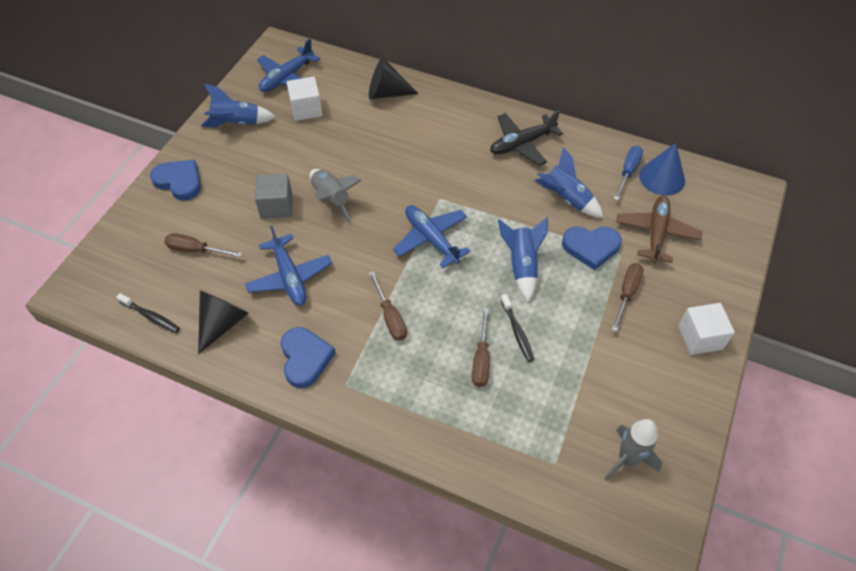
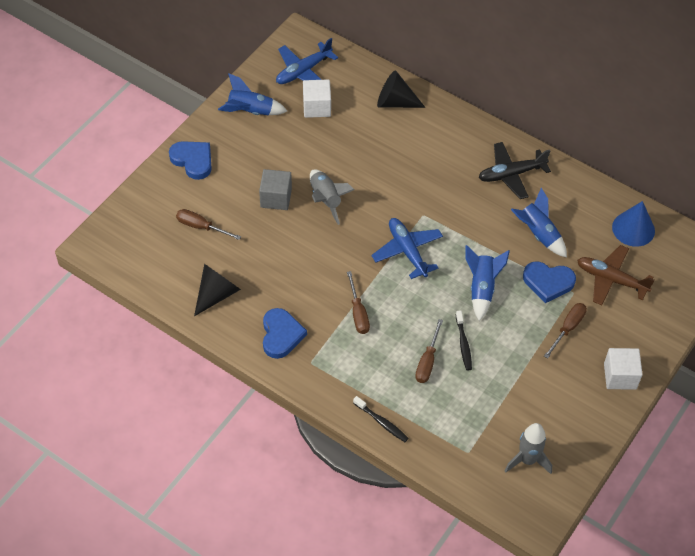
camera: 10 degrees right, 0 degrees up
(151, 316) = (158, 278): black toothbrush -> black toothbrush (381, 422)
(289, 277) = (278, 264): blue plane -> none
(628, 172) = (603, 218): blue screwdriver -> none
(656, 233) = (611, 279): brown plane -> brown plane turned 90 degrees counterclockwise

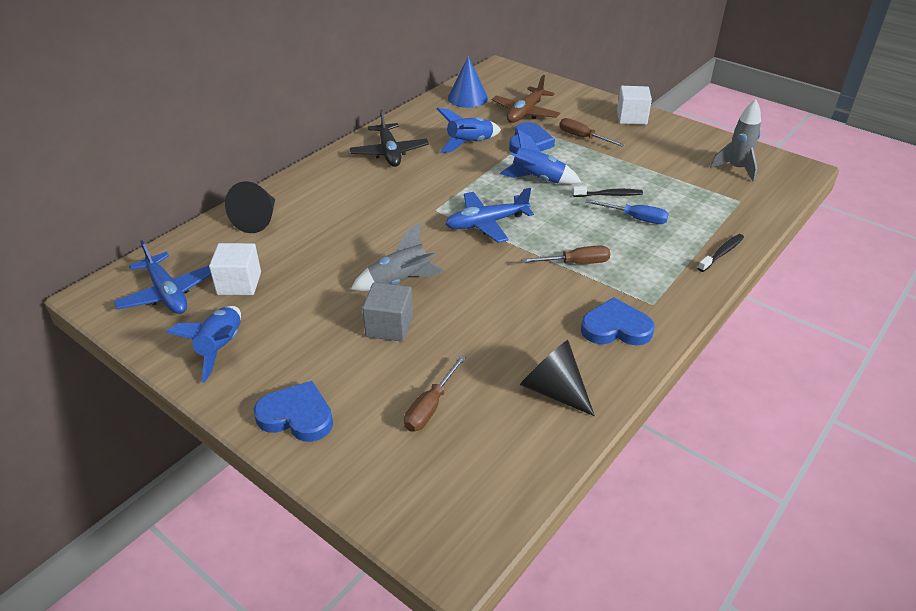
camera: 85 degrees left, 15 degrees down
(193, 160) = (297, 416): blue heart -> blue heart turned 60 degrees clockwise
(427, 361) = (635, 218): brown screwdriver -> blue screwdriver

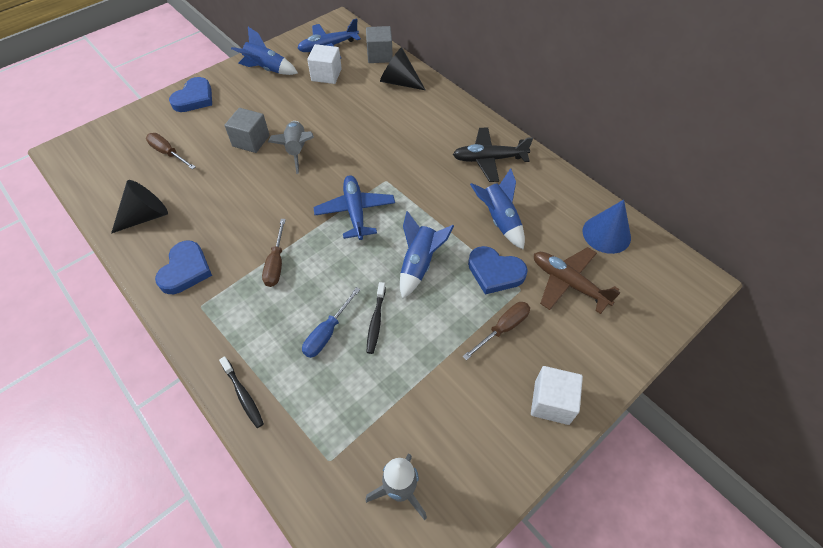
camera: 100 degrees right, 15 degrees up
(196, 242) = (379, 55): none -> grey cube

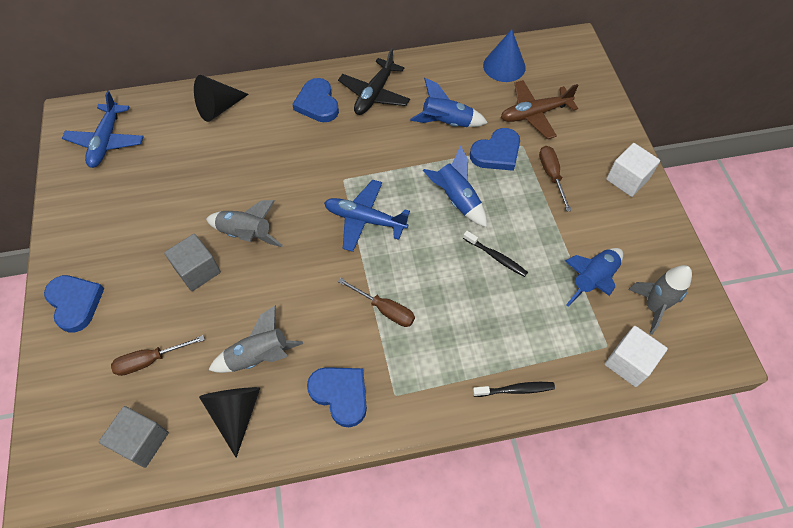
camera: 60 degrees left, 5 degrees up
(197, 207) = (259, 356): none -> grey rocket
(266, 69) = (90, 212): blue rocket -> blue rocket (592, 280)
(326, 75) = (152, 162): white cube -> white cube (629, 363)
(327, 333) = (487, 298): blue screwdriver -> none
(379, 55) = (163, 105): grey cube -> grey cube (142, 441)
(449, 131) = (317, 103): none -> blue heart

